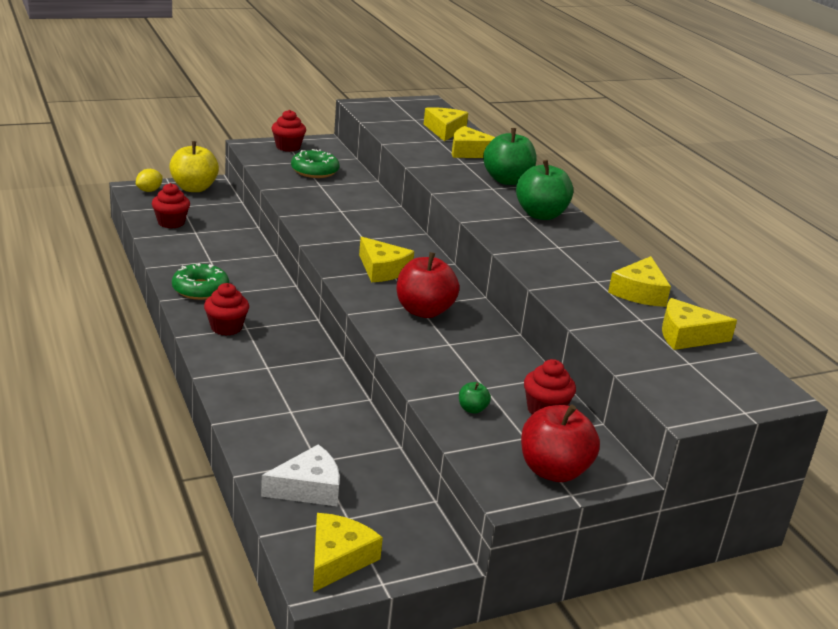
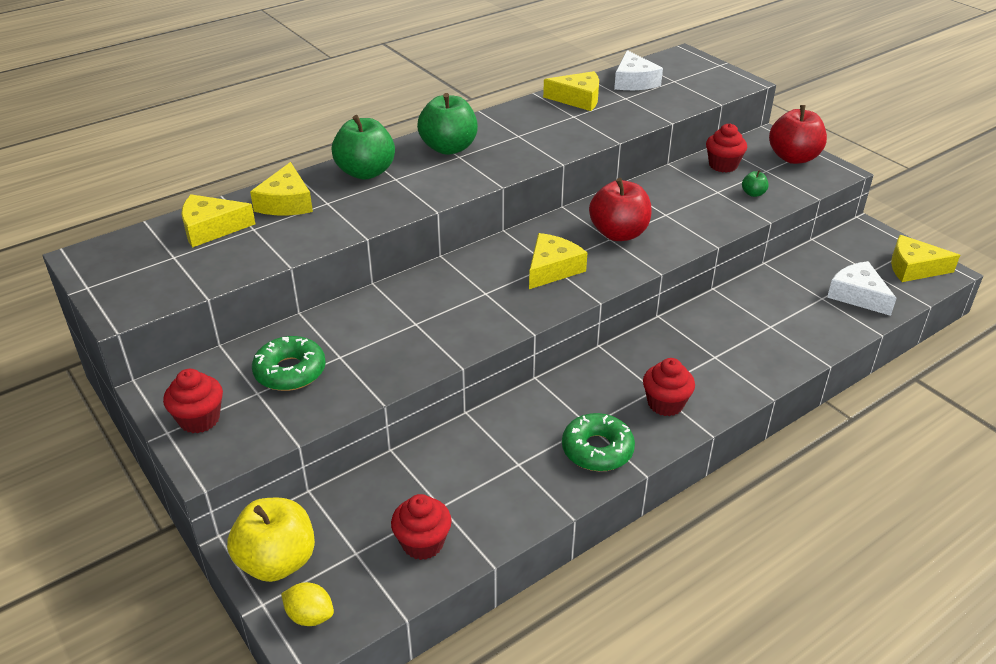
camera: 100 degrees left, 10 degrees up
(687, 336) = (634, 81): yellow cheese -> white cheese

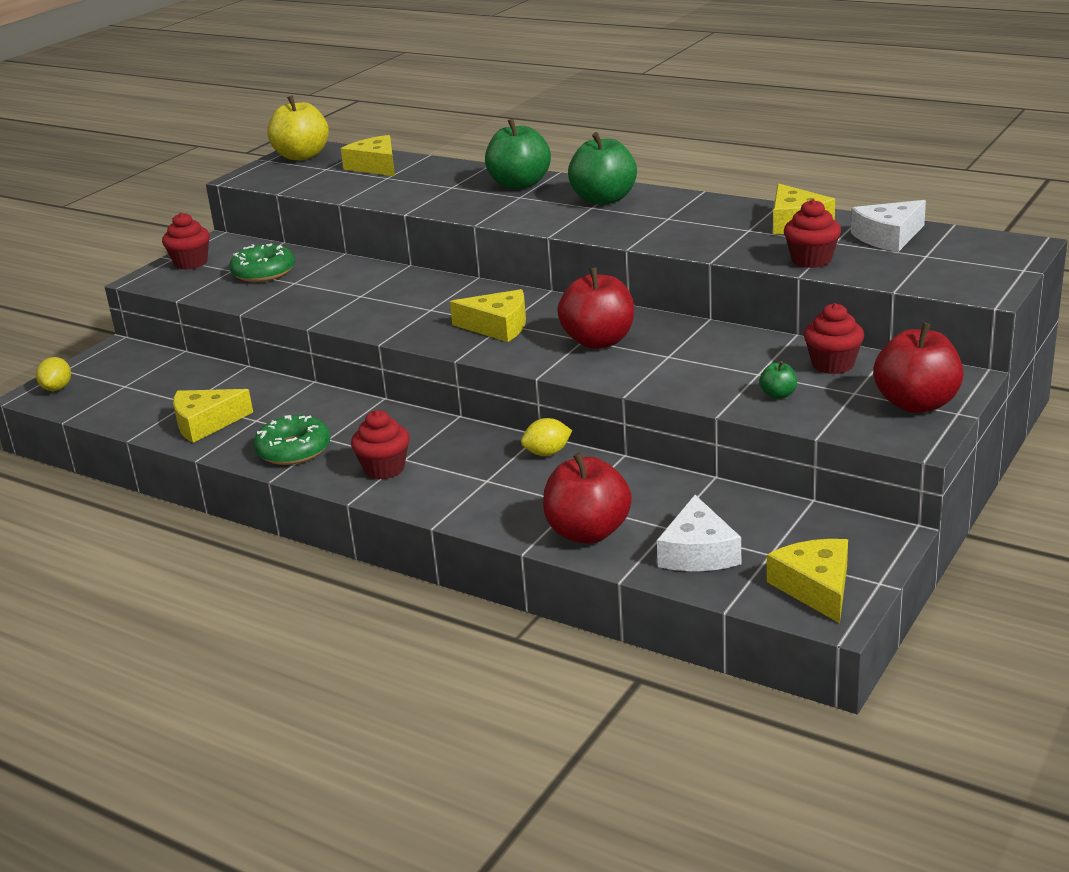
camera: 70 degrees right, 10 degrees down
(277, 561) = (106, 362): yellow apple -> yellow apple (302, 156)
(286, 202) = (438, 175): yellow cheese -> yellow cheese (206, 423)
(423, 543) = (143, 406): red cupcake -> red cupcake (811, 260)
(690, 319) = (547, 453): none -> yellow lemon
(814, 331) = (588, 532): none -> red apple
(857, 295) = (698, 552): white cheese -> white cheese turned 150 degrees clockwise

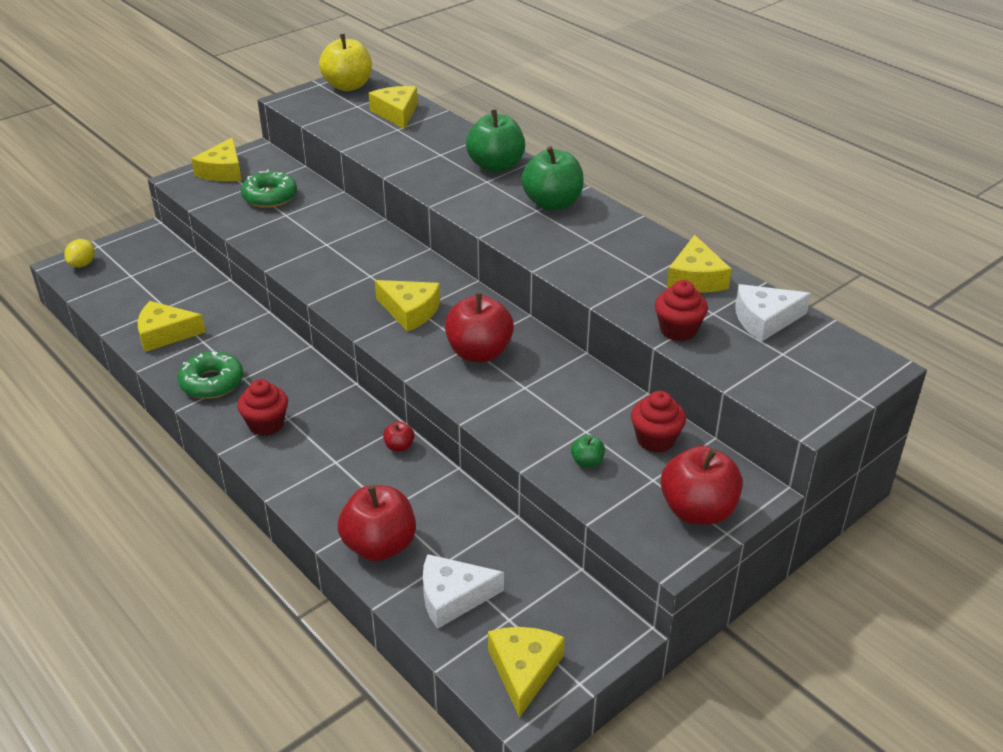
camera: 15 degrees right, 10 degrees up
(191, 263) = (223, 171): red cupcake -> yellow cheese
(547, 453) = (399, 446): yellow lemon -> red apple
(698, 552) = (453, 597): white cheese -> white cheese turned 60 degrees clockwise

